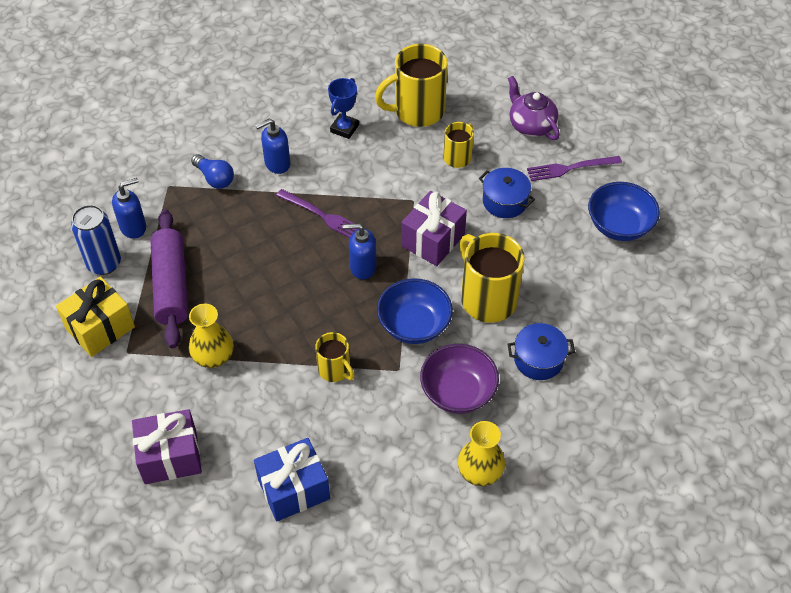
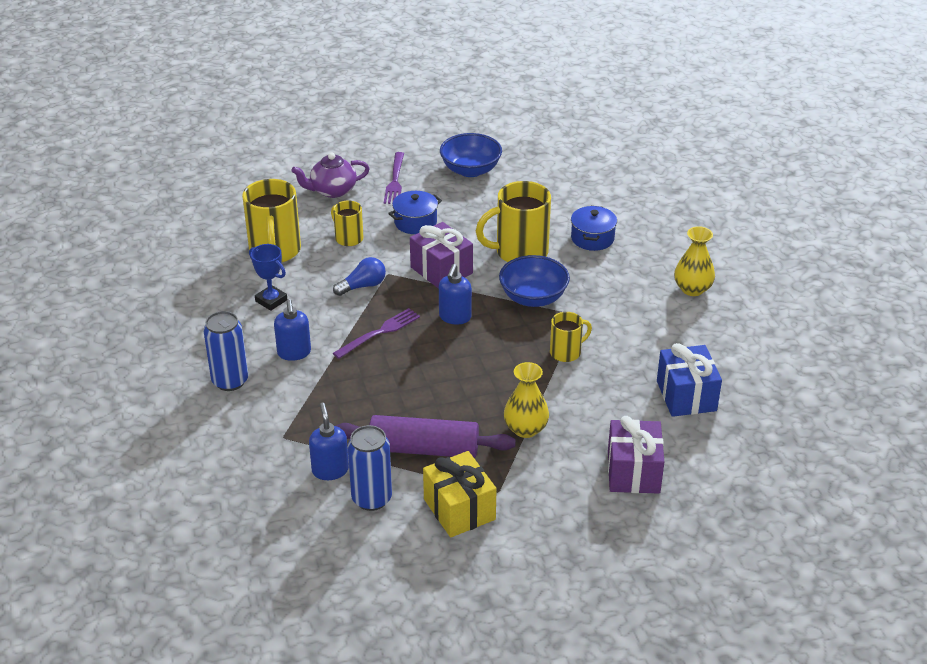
camera: 75 degrees left, 15 degrees down
(215, 178) = (291, 400): blue light bulb -> blue light bulb (363, 286)
(229, 133) = (230, 381): none -> blue can
(458, 392) = (611, 286): purple bowl -> none

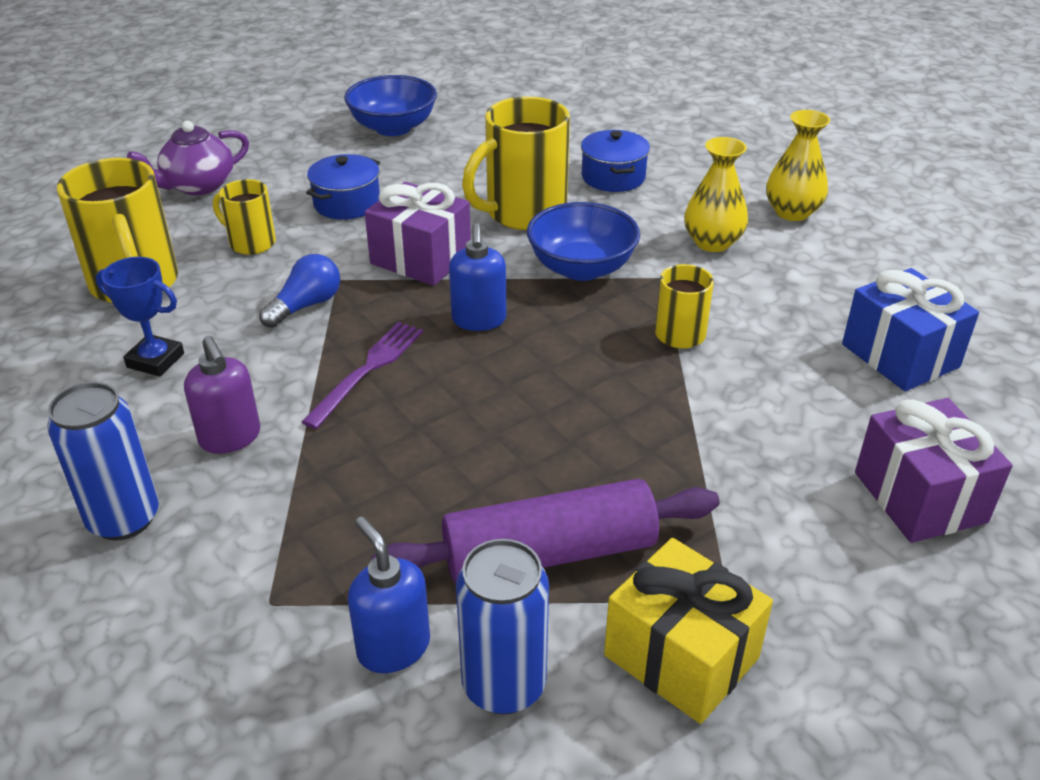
camera: 20 degrees left, 0 degrees up
(294, 353) = (230, 438): blue soap dispenser -> purple soap dispenser
(395, 181) = (289, 158): purple fork -> none
(525, 429) = (700, 470): yellow vase -> yellow vase (712, 242)

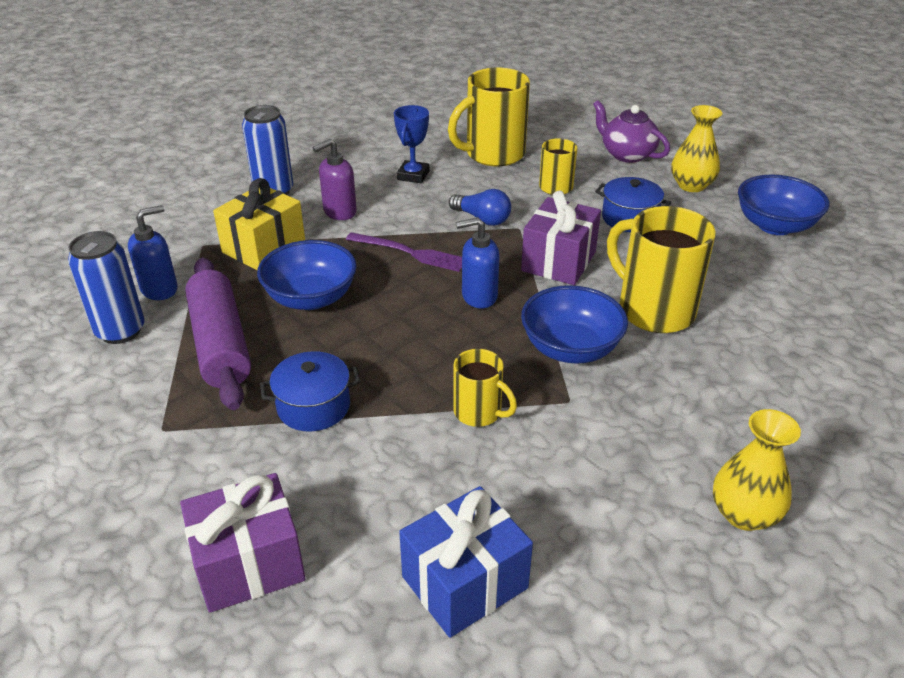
camera: 85 degrees right, 0 degrees up
(454, 463) = (311, 298): none -> blue bowl
(613, 177) = (753, 366): blue pot -> blue pot (313, 406)
(681, 656) = (119, 405): yellow gift -> yellow gift (264, 248)
(712, 242) = (647, 439): yellow vase -> yellow vase (691, 185)

